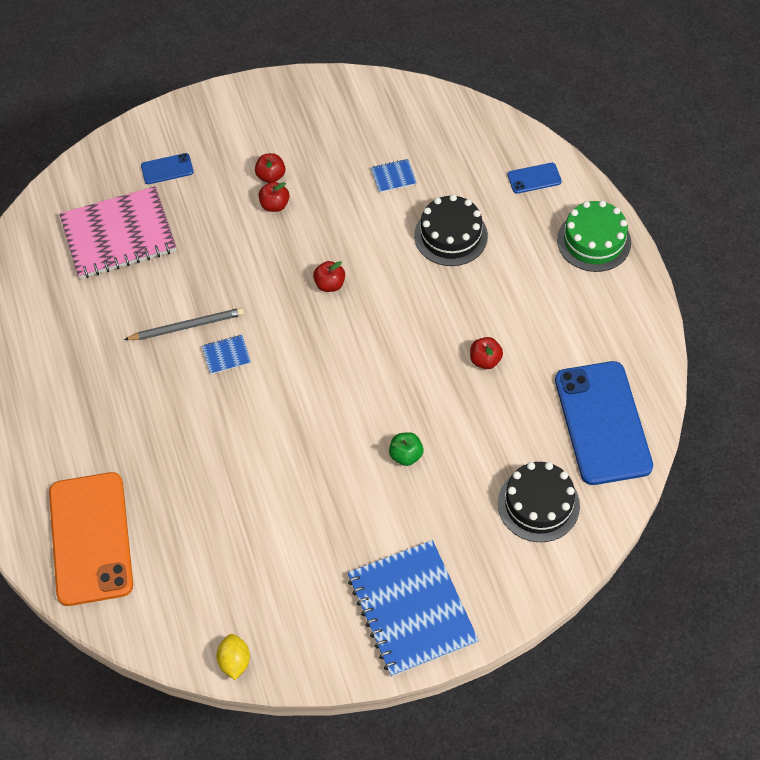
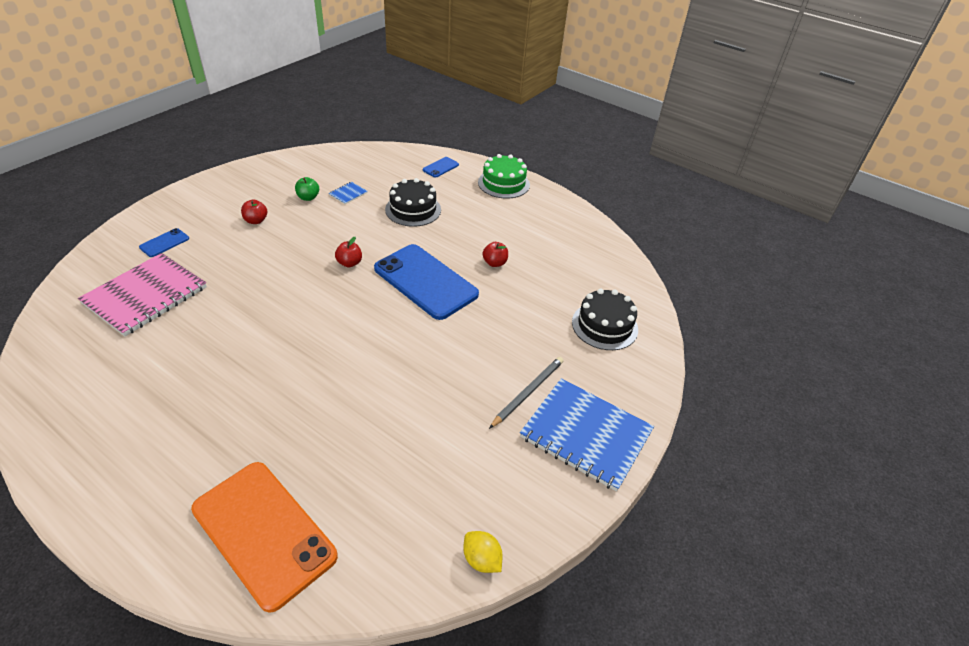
camera: 40 degrees left, 15 degrees down
(187, 326) = (250, 330): grey pencil -> grey pencil (528, 392)
(226, 355) = (299, 335): blue notebook -> none
(274, 205) = (271, 235): red apple -> none
(406, 455) = (491, 338): green apple -> green apple (308, 197)
(602, 423) = (597, 265): blue phone -> blue phone (425, 281)

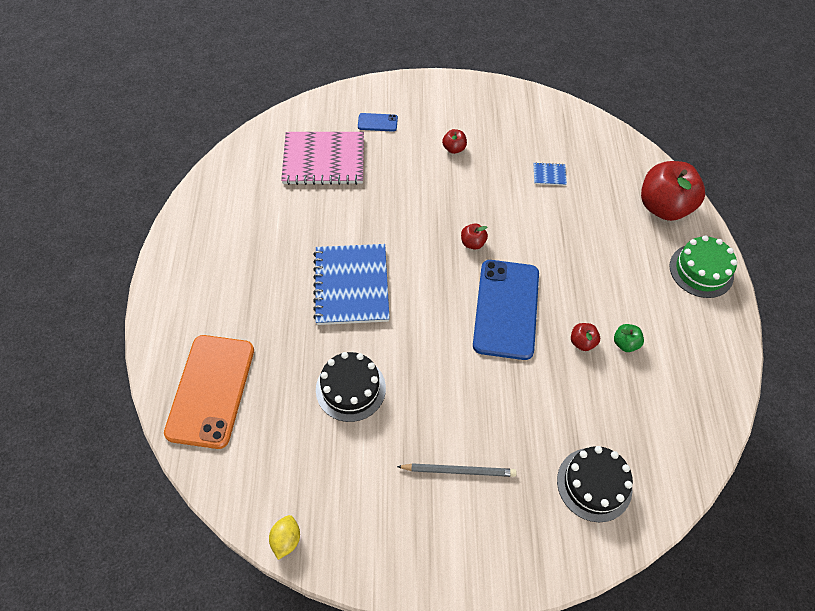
camera: 55 degrees right, 15 degrees up
(308, 197) = (514, 155): green apple -> green apple (625, 343)
(413, 209) = (582, 232): black cake -> black cake (350, 388)
(440, 167) = (663, 207): blue phone -> red apple
(586, 434) = (454, 544): blue notebook -> blue notebook (351, 285)

